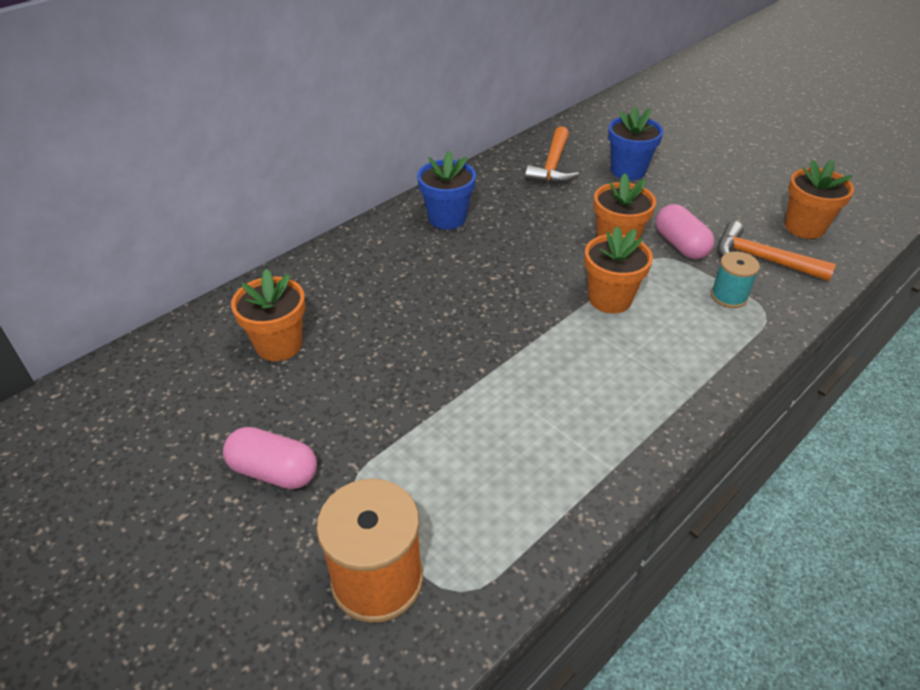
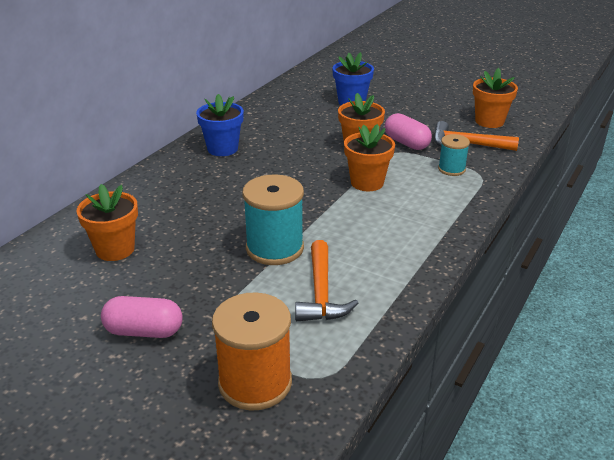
camera: 15 degrees left, 10 degrees down
(463, 379) = (275, 248): none -> turquoise spool
(552, 166) = (293, 106): orange hammer -> orange hammer (321, 293)

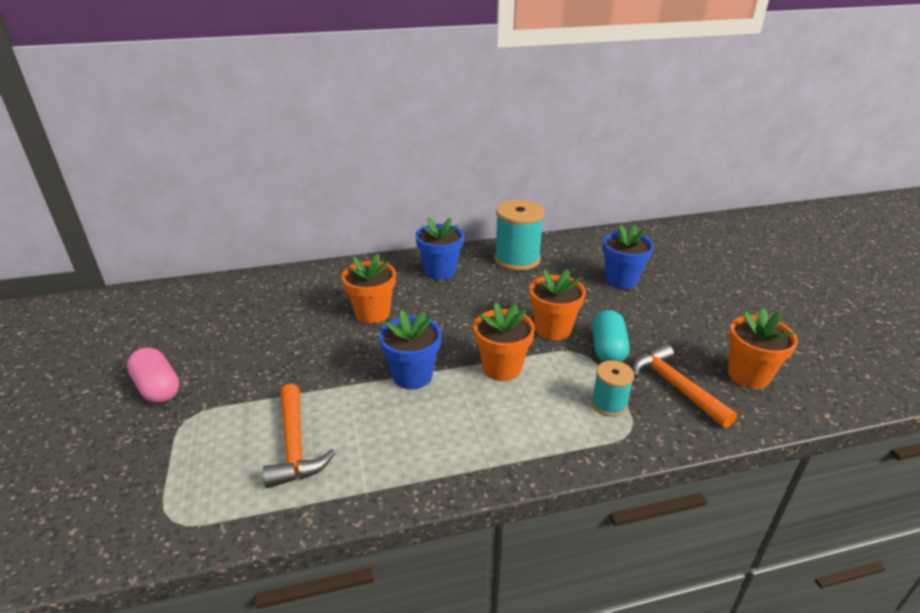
camera: 45 degrees right, 0 degrees up
(115, 249) = (246, 313): orange flower pot -> orange flower pot (372, 313)
(255, 383) = (135, 484): orange spool -> none
(275, 248) = (332, 381): turquoise spool -> turquoise spool (517, 259)
(321, 293) = (295, 445): orange hammer -> orange hammer turned 60 degrees counterclockwise
(322, 216) = (412, 376): none -> blue flower pot
(406, 143) = (607, 349): pink capsule -> turquoise capsule

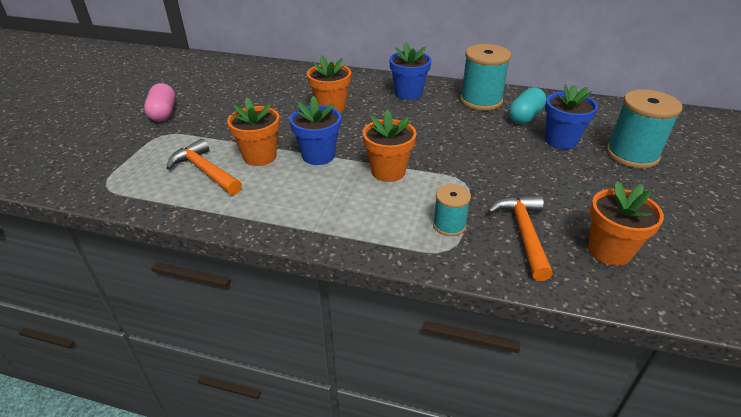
camera: 30 degrees right, 5 degrees up
(295, 445) = (205, 171): orange hammer -> orange hammer turned 120 degrees clockwise
(553, 329) = (458, 158): orange flower pot -> orange flower pot (260, 156)
(607, 349) = (491, 187): turquoise capsule -> turquoise capsule (525, 117)
(685, 276) = (632, 154): none -> turquoise spool

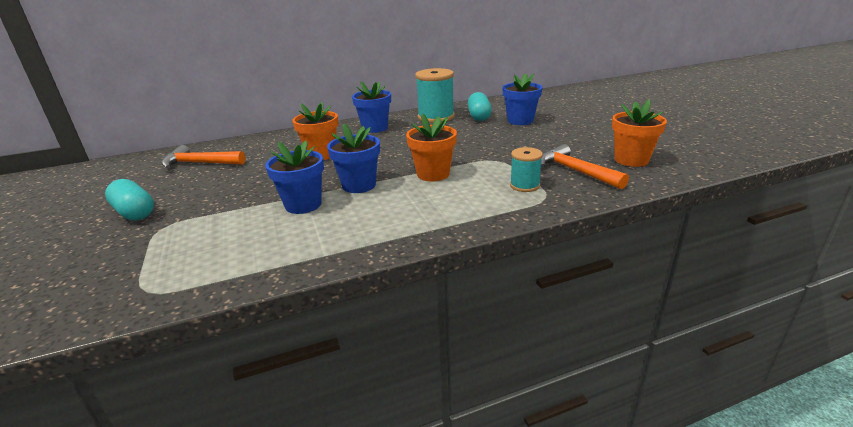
camera: 35 degrees left, 10 degrees down
(163, 113) = (135, 213): pink capsule -> turquoise capsule
(205, 171) = (260, 234): orange hammer -> orange hammer (200, 163)
(260, 156) = (303, 205): orange flower pot -> blue flower pot
(632, 154) = (569, 115): turquoise spool -> none

